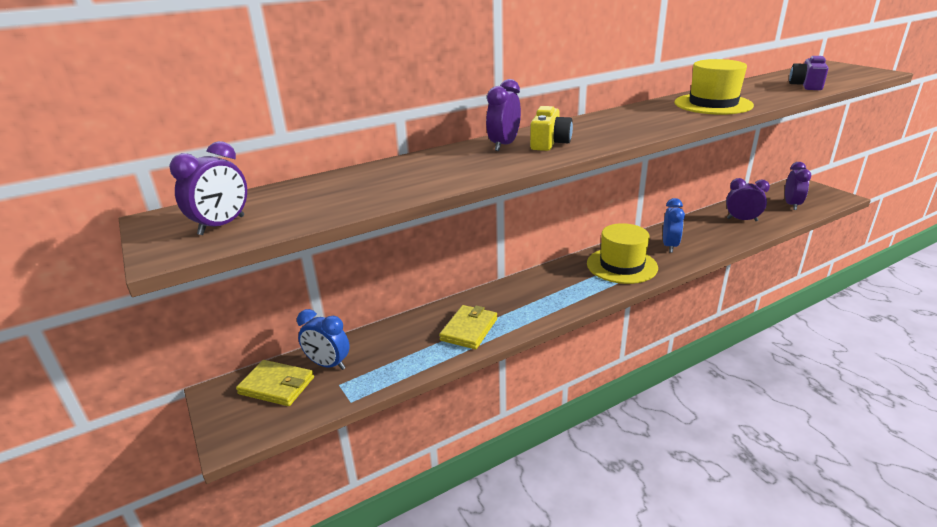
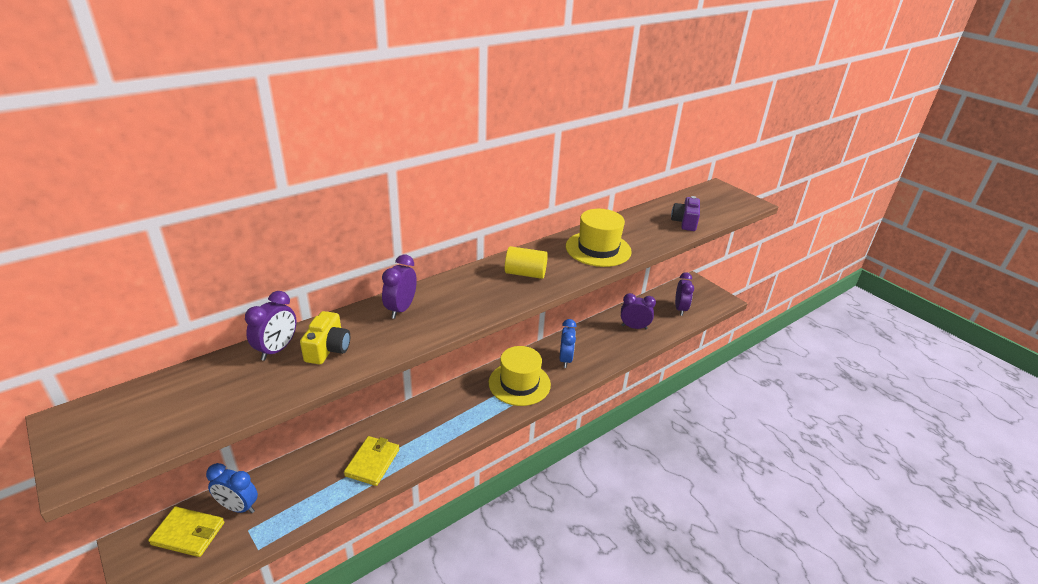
camera: 10 degrees left, 5 degrees up
(222, 225) = (128, 431): purple clock -> purple clock (277, 349)
(549, 143) = (442, 307): yellow camera -> yellow camera (328, 349)
(635, 121) = (525, 273): none -> yellow cylinder

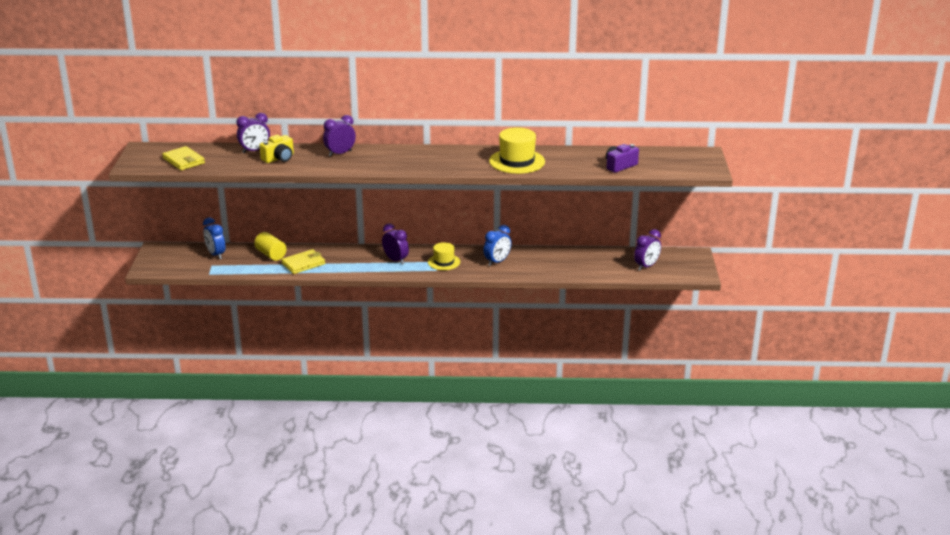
camera: 40 degrees right, 5 degrees down
(188, 533) = (184, 255): yellow wallet -> yellow wallet (184, 161)
(519, 383) = (444, 262): yellow hat -> yellow hat, size x0.61
(525, 273) = (442, 159): yellow cylinder -> yellow cylinder (271, 254)
(634, 327) = (584, 263): purple clock -> purple clock (395, 260)

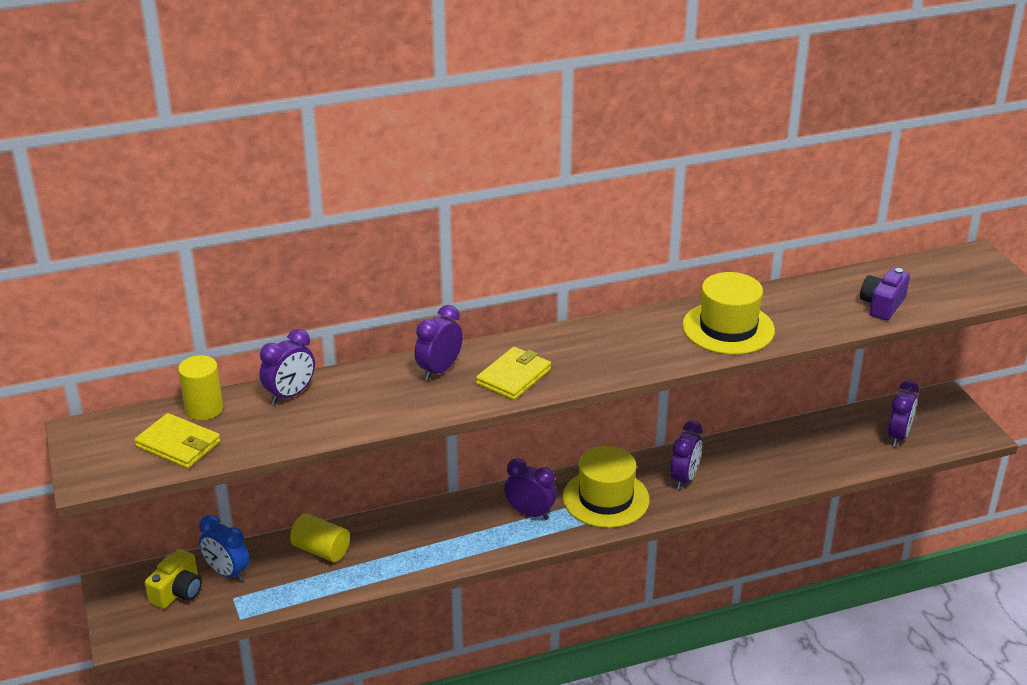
camera: 20 degrees left, 5 degrees up
(207, 149) = (204, 409): none -> yellow cylinder
(279, 158) = (344, 403): yellow camera -> yellow camera (178, 592)
(303, 264) = (387, 556): yellow wallet -> yellow wallet (514, 377)
(444, 262) = (605, 498): yellow hat -> yellow hat, size x1.64
(497, 262) = (684, 479): blue clock -> purple clock

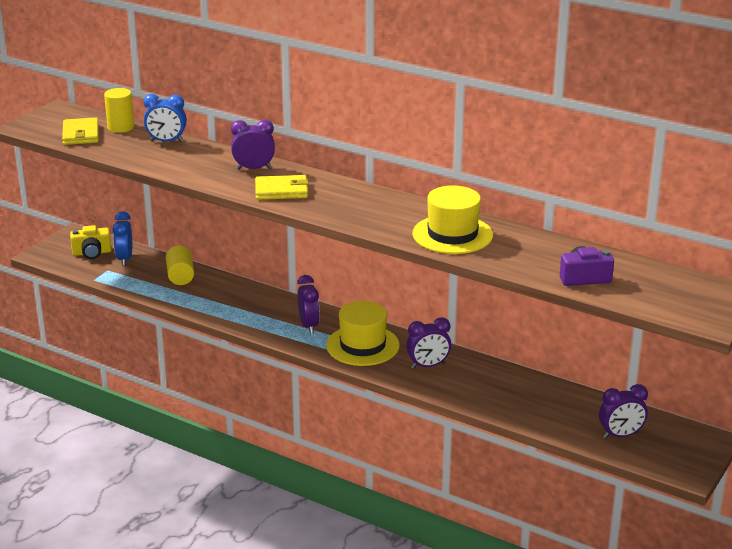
camera: 50 degrees right, 5 degrees down
(290, 395) = (166, 141): purple clock -> blue clock

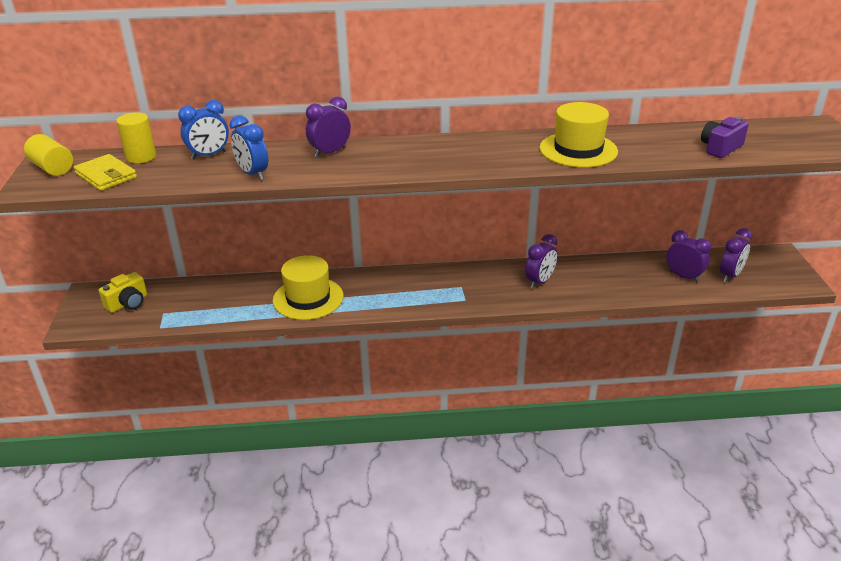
camera: 35 degrees left, 5 degrees up
(125, 259) = (169, 296): blue clock -> blue clock (253, 174)
(180, 276) = (242, 291): yellow cylinder -> yellow cylinder (52, 168)
(281, 191) = (385, 162): yellow wallet -> none
(309, 326) = (408, 289): purple clock -> purple clock (683, 277)
(362, 345) = (471, 287): yellow hat -> yellow hat (308, 298)

